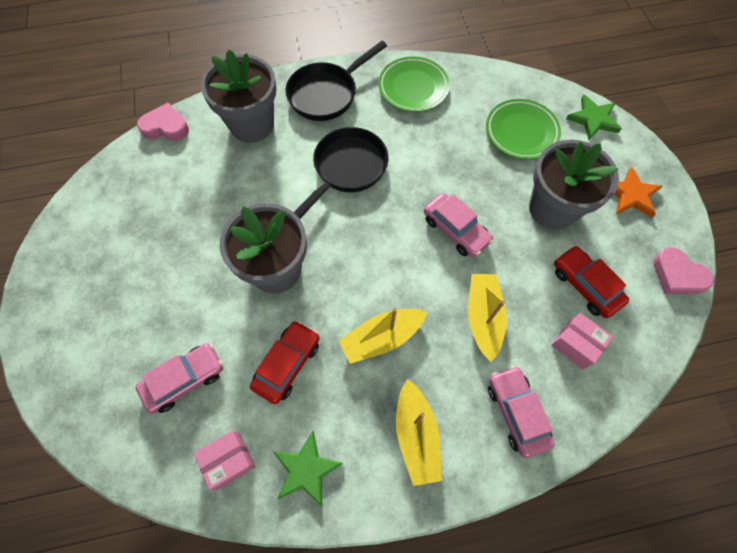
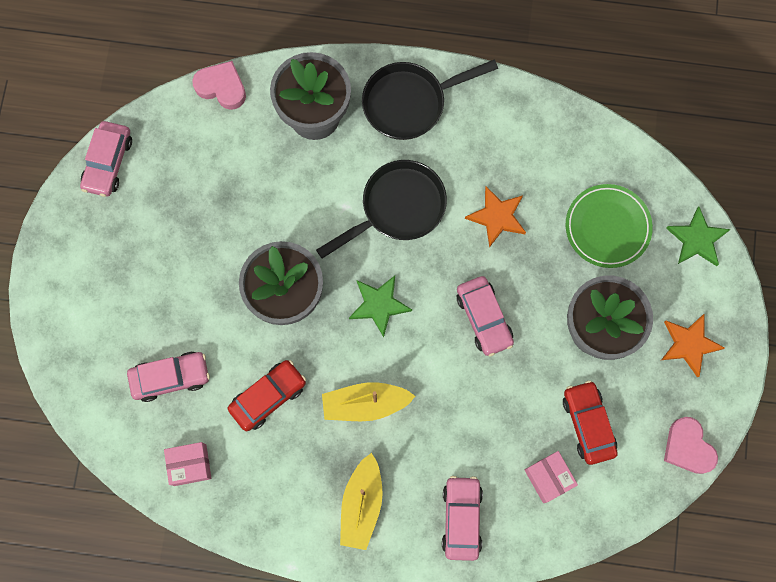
camera: 20 degrees right, 10 degrees up
(77, 212) = (108, 163): none -> pink car
(306, 469) = (254, 497): green star -> green star (379, 305)
(413, 87) = (511, 127): green plate -> none
(431, 151) = (497, 217): none -> orange star
(483, 317) = (471, 419): yellow boat -> none

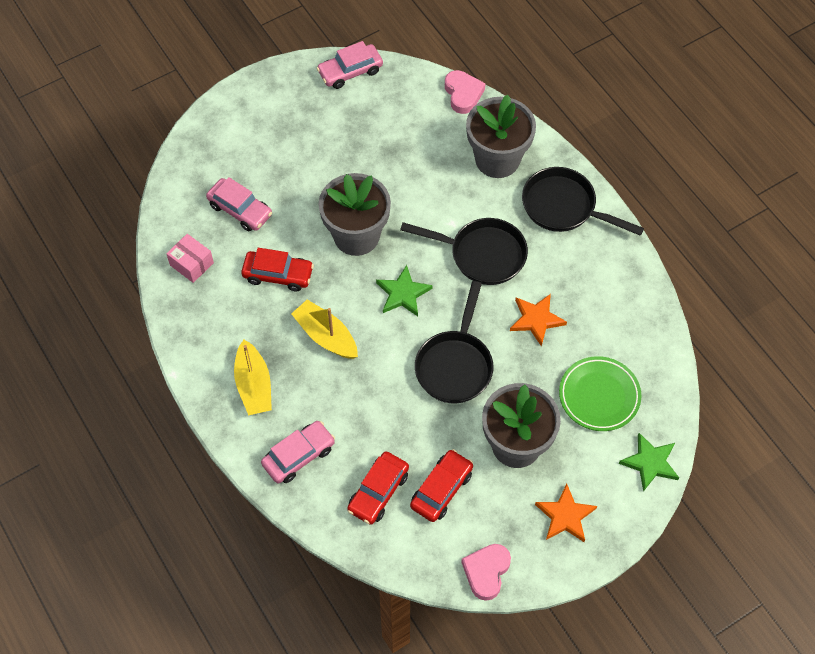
camera: 50 degrees right, 15 degrees down
(361, 504) = (254, 385): yellow boat -> yellow boat turned 75 degrees counterclockwise
(484, 318) = (455, 365): pink car -> black pan
(548, 478) = (378, 492): pink box -> red car

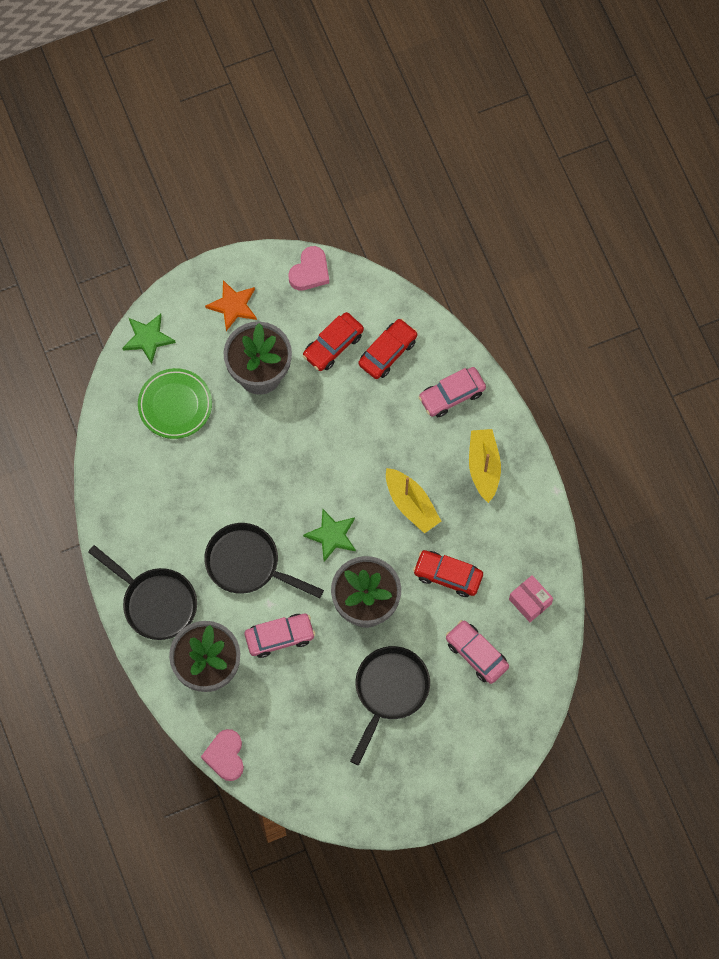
camera: 170 degrees left, 10 degrees up
(350, 71) = (340, 806): pink car -> pink car (279, 637)
(455, 365) = (297, 456): black pan -> black pan (389, 691)
(536, 320) = (213, 488): orange star -> none

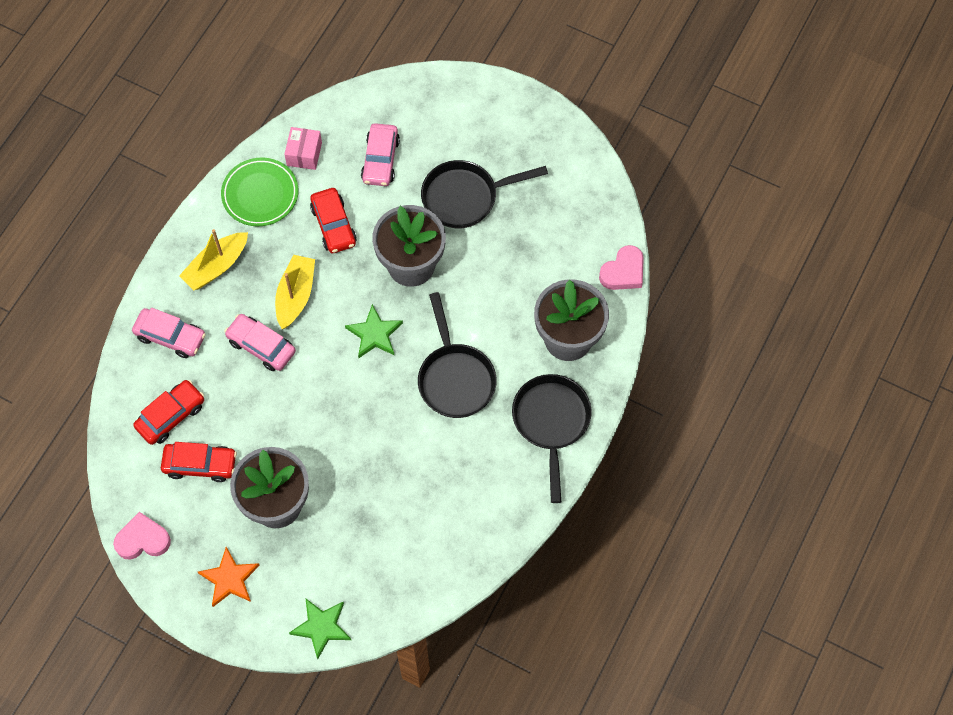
camera: 130 degrees left, 5 degrees down
(175, 405) = (365, 551): green plate -> green plate (260, 194)
(279, 637) = (494, 307): pink car -> pink car (261, 346)
(387, 352) = (171, 416): red car -> red car turned 135 degrees clockwise

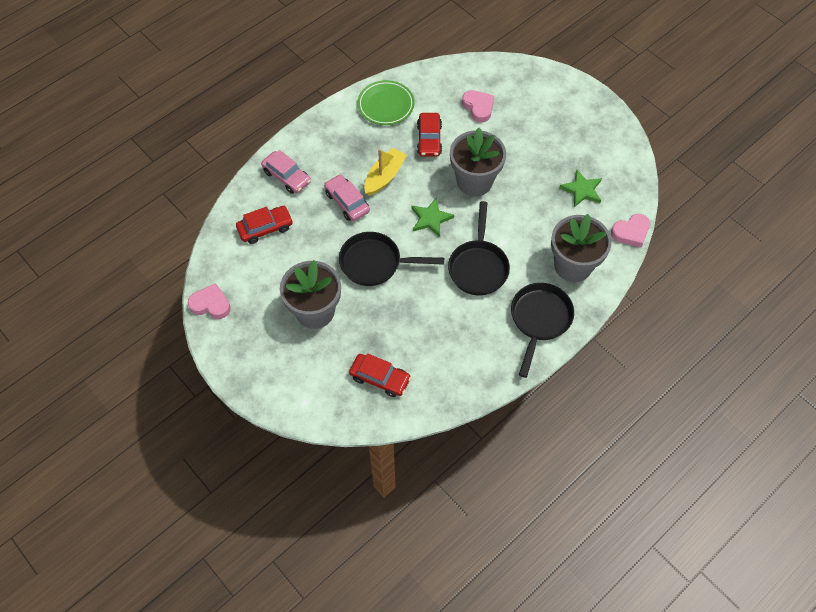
camera: 20 degrees right, 5 degrees down
(200, 465) = (272, 267): red car -> red car (380, 378)
(216, 266) = (337, 141): yellow boat -> none
(229, 579) = (260, 352): orange star -> none
(304, 154) = (426, 89): pink box -> none
(321, 627) = (313, 409): green star -> green star (582, 190)
(380, 160) = (478, 107): pink car -> pink heart
(465, 197) = (530, 148): black pan -> black pan (375, 263)

